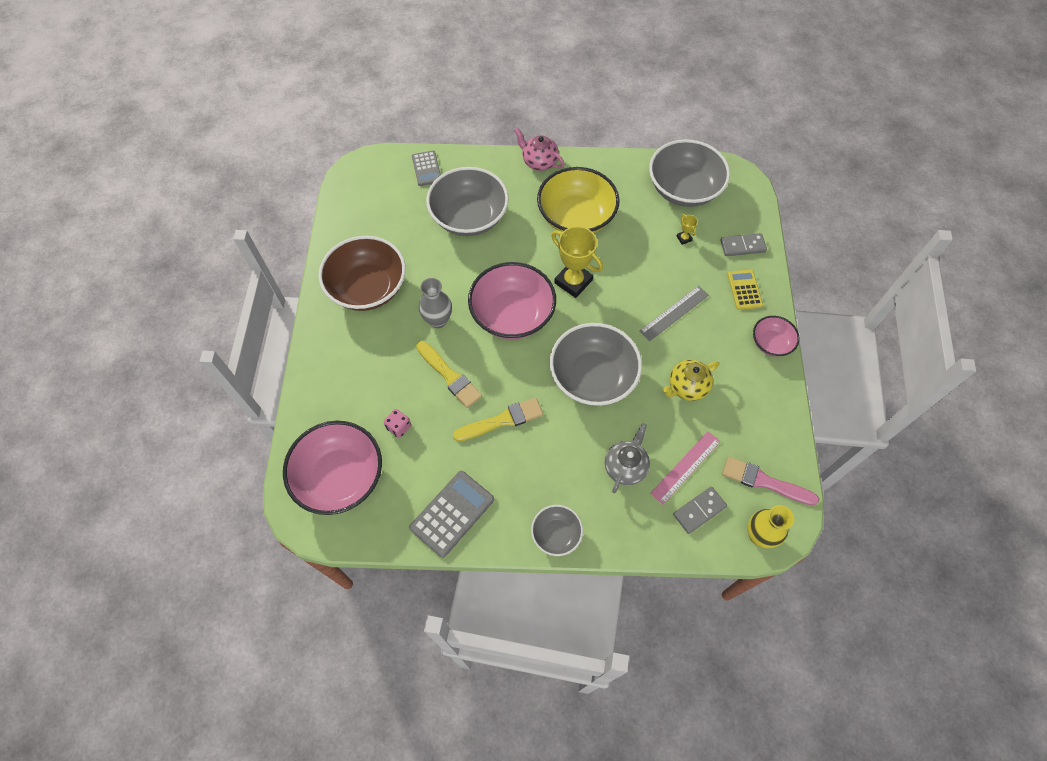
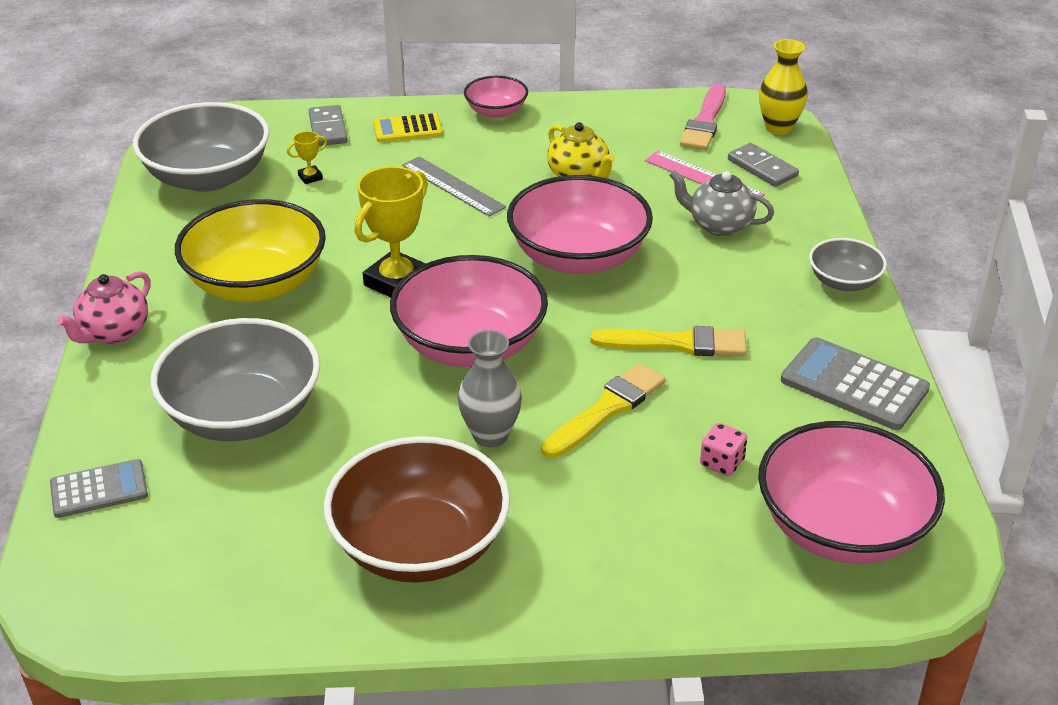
camera: 95 degrees left, 25 degrees down
(502, 420) = (677, 343): yellow brush -> yellow brush turned 120 degrees clockwise
(593, 377) = (578, 257): grey bowl -> pink bowl

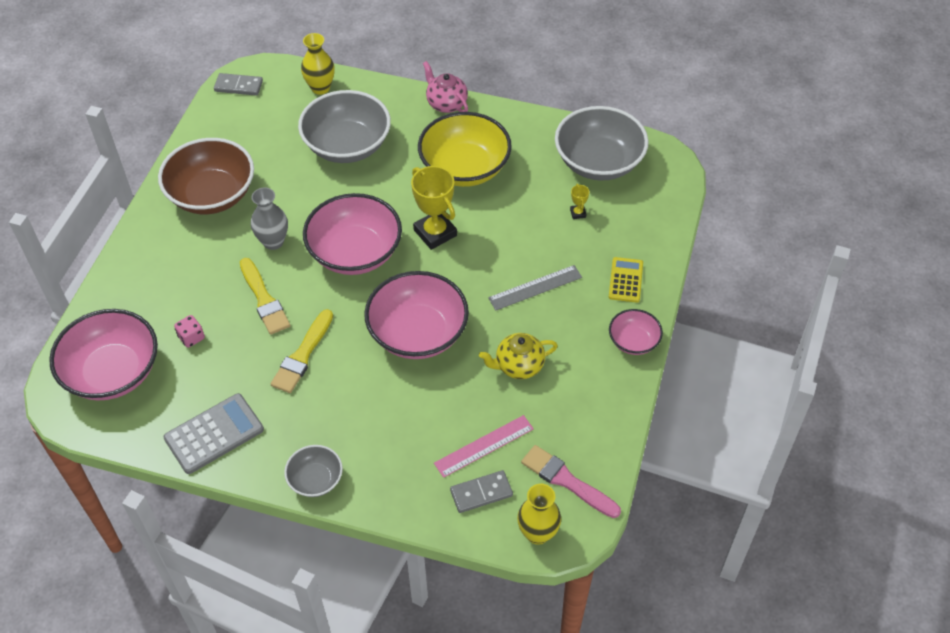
camera: 110 degrees right, 15 degrees up
(99, 489) = (320, 88): grey calculator -> yellow vase
(328, 128) = (642, 234): grey domino -> grey domino (238, 86)
(719, 225) = (417, 430): grey teapot -> none

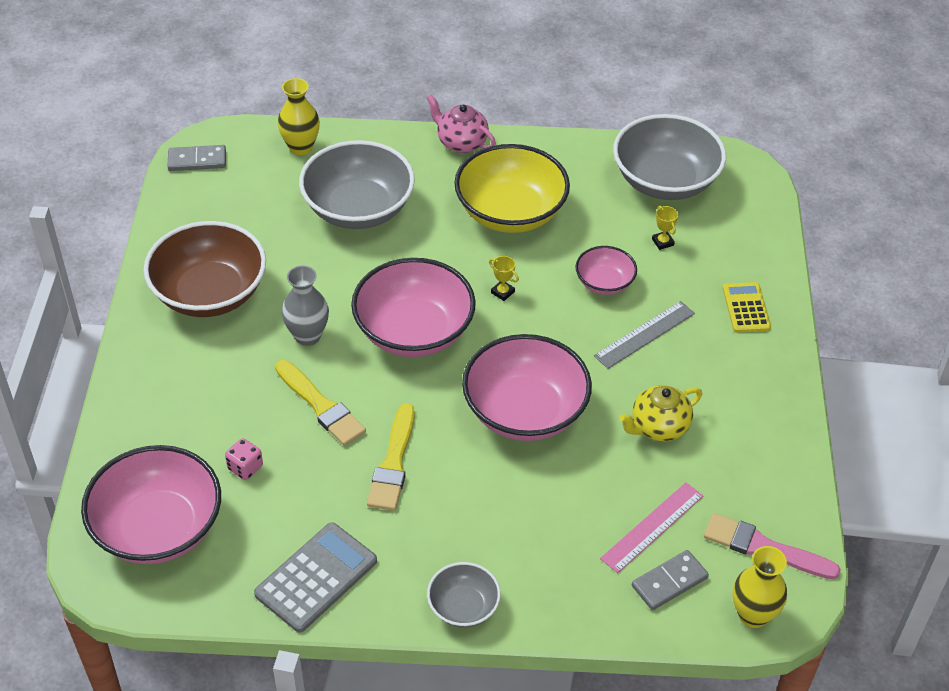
camera: 15 degrees left, 5 degrees down
(435, 233) = (502, 292): yellow trophy -> yellow trophy, size x0.44
(633, 341) = (781, 375): pink bowl -> pink bowl (604, 283)

